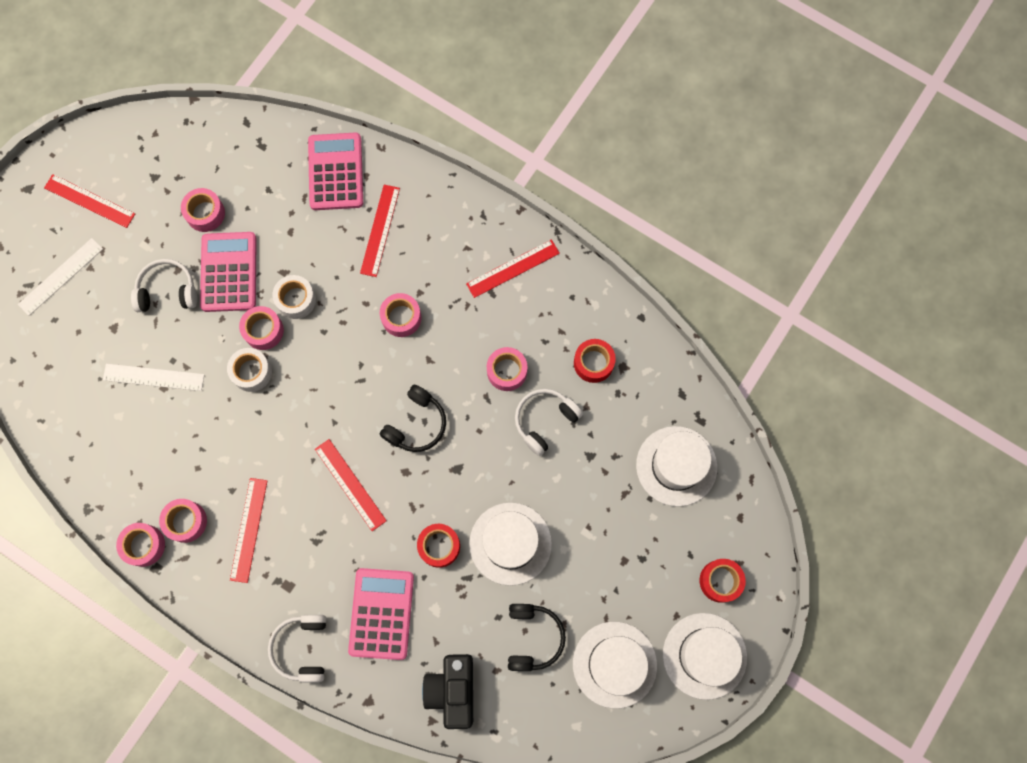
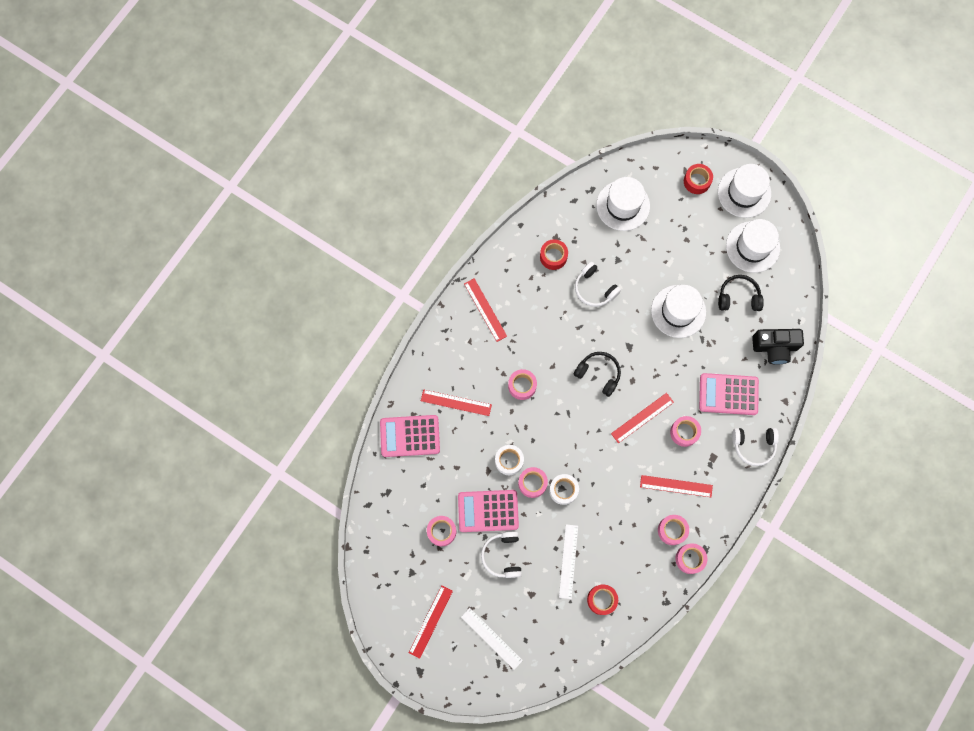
camera: 90 degrees left, 0 degrees up
(439, 546) = (682, 357): red tape -> red tape (601, 599)
(507, 371) = (560, 313): pink tape -> pink tape (684, 432)

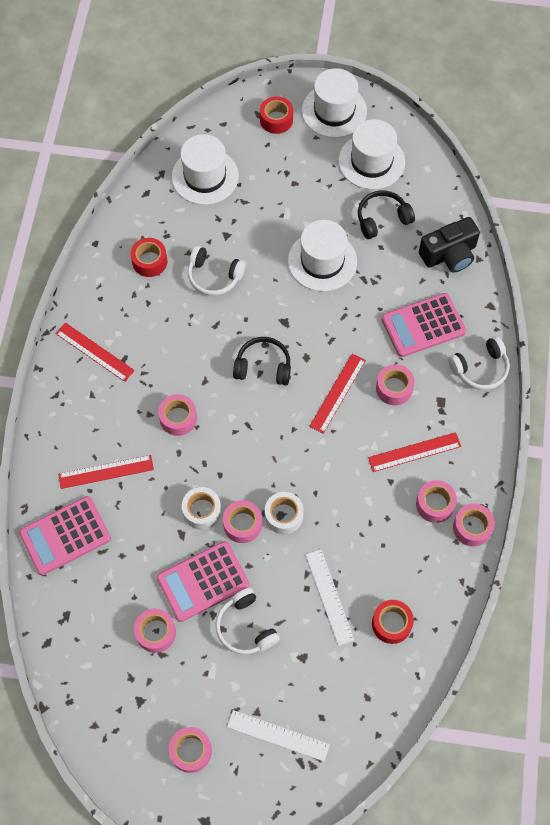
camera: 25 degrees left, 10 degrees down
(430, 621) = (191, 751): red ruler -> pink tape

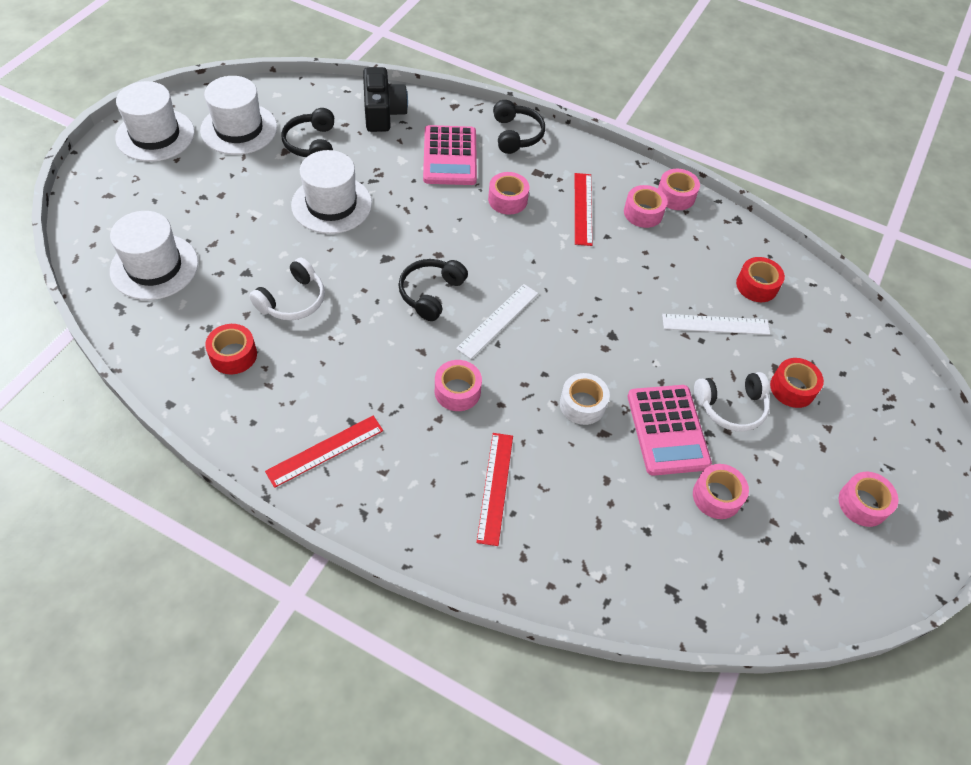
camera: 75 degrees left, 10 degrees down
(65, 536) = (564, 559): pink calculator -> none
(242, 524) = (611, 372): pink tape -> none
(276, 120) = (128, 183): red tape -> red tape (792, 388)
(278, 735) = (856, 416): white ruler -> white ruler (497, 320)
(284, 516) = (614, 333): white tape -> none
(338, 393) = (492, 243): red ruler -> none
(480, 369) = (516, 135): white headphones -> black headphones

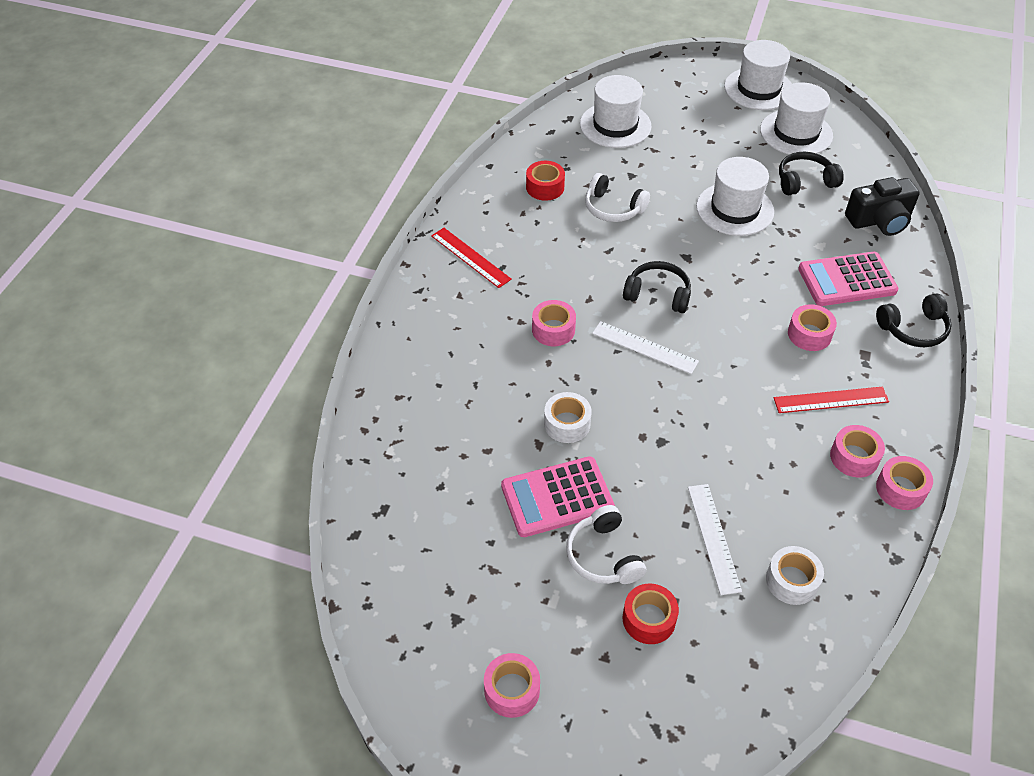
camera: 85 degrees right, 5 degrees down
(495, 487) = (461, 369): red ruler -> none
(717, 496) = (490, 544): pink tape -> none
(756, 286) = (792, 581): red tape -> white tape

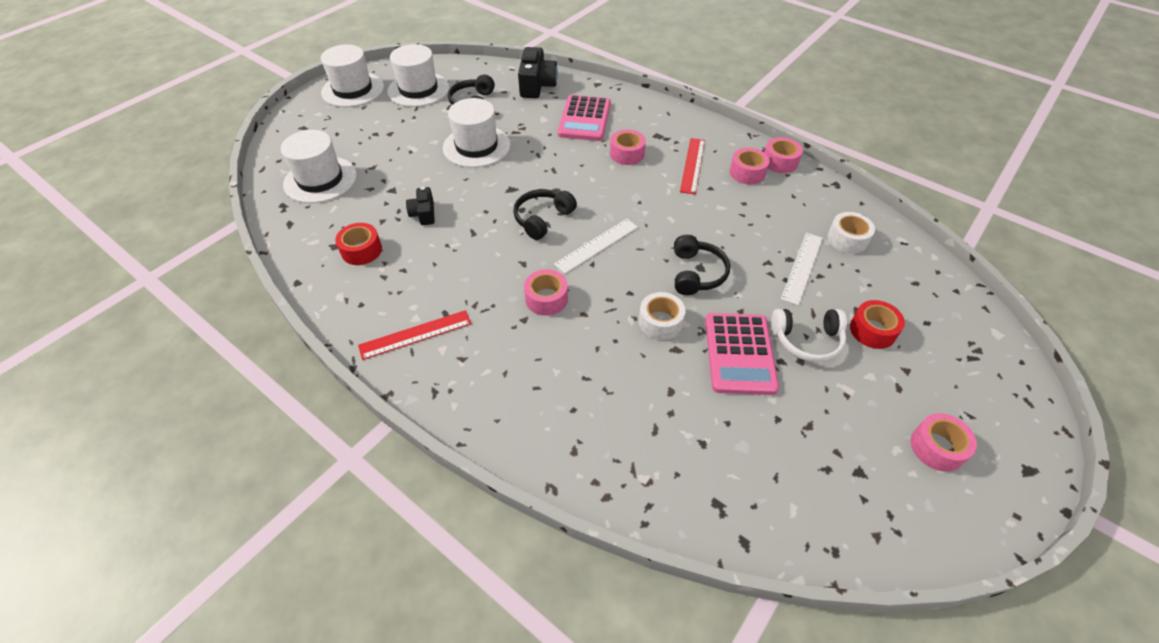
camera: 70 degrees left, 0 degrees up
(613, 208) = (423, 214): white headphones -> black camera
(714, 538) = (802, 267): white ruler -> white ruler turned 75 degrees counterclockwise
(913, 329) = (645, 107): black headphones -> black headphones (696, 273)

